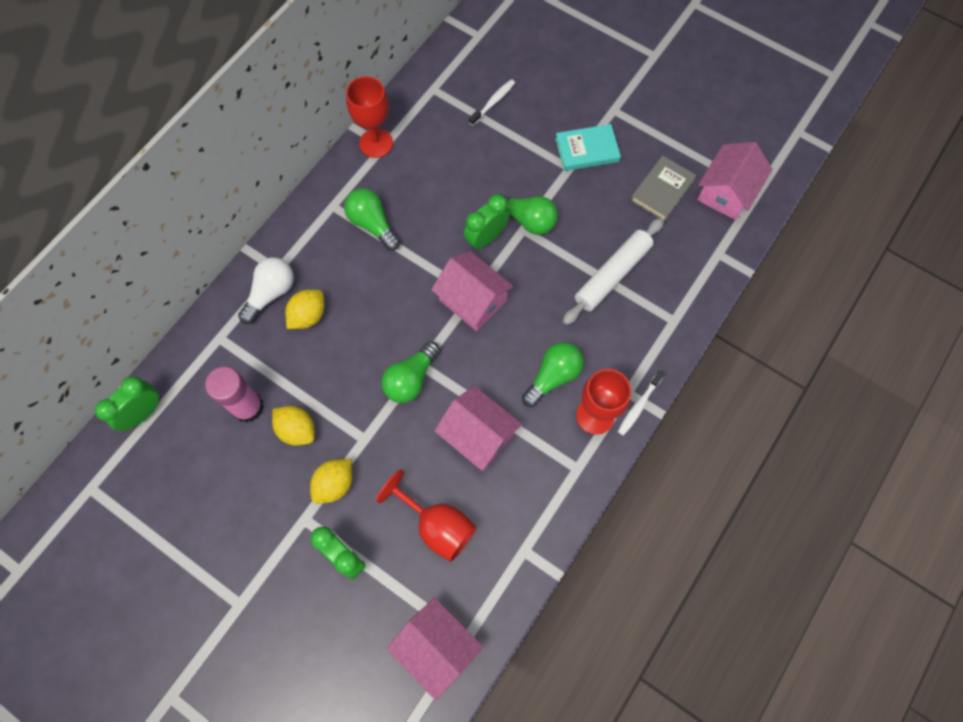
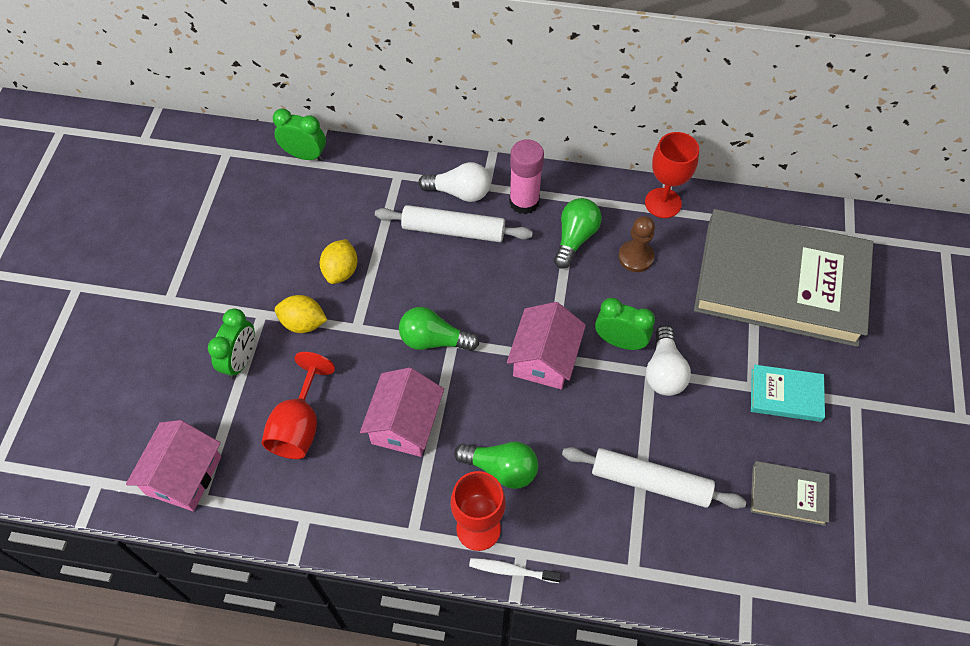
camera: 65 degrees right, 10 degrees down
(248, 407) = (344, 225): pink glue stick -> pink glue stick (524, 202)
(308, 316) = (453, 230): yellow lemon -> white rolling pin
(416, 188) = (635, 257): none -> brown pawn
(493, 102) = (780, 282): white toothbrush -> grey book
(527, 220) = (664, 371): green light bulb -> white light bulb
(587, 150) = (785, 395): turquoise book -> turquoise book turned 45 degrees counterclockwise
(726, 192) = (834, 570): pink house -> none

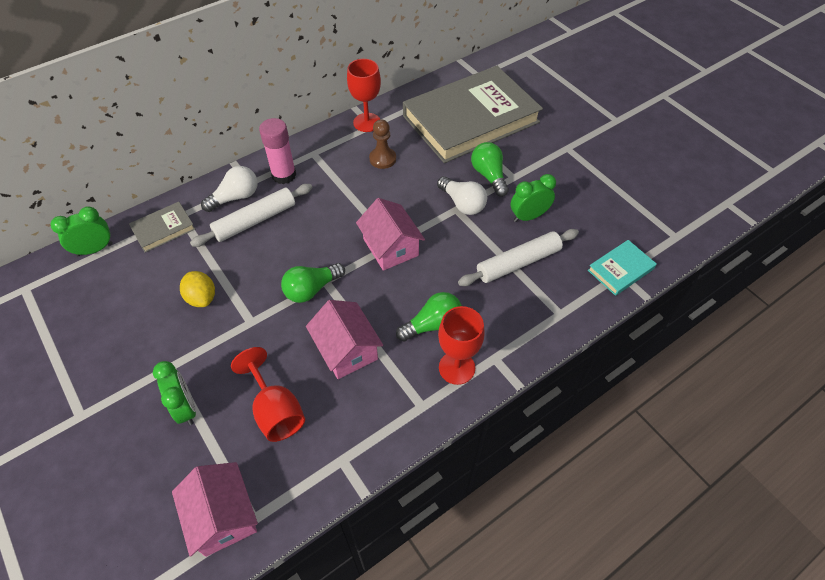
camera: 45 degrees left, 5 degrees down
(303, 323) = (209, 348): yellow lemon -> none
(511, 570) = (500, 372): white toothbrush -> none
(575, 238) = (337, 173): green light bulb -> green light bulb (489, 176)
(620, 341) = (422, 207): green clock -> green clock (528, 216)
(785, 395) = (533, 169): turquoise book -> turquoise book (620, 269)
(788, 494) = (587, 213): grey book -> grey book (163, 229)

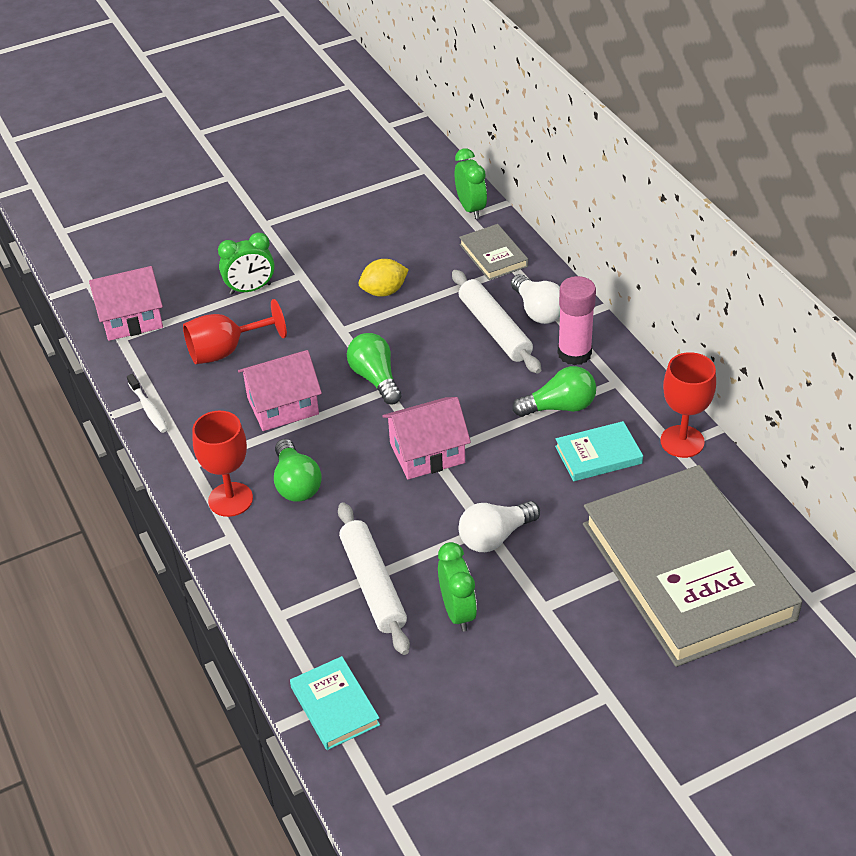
camera: 100 degrees right, 10 degrees down
(356, 462) = (148, 409): none -> white toothbrush
(382, 159) = (598, 455): brown pawn -> turquoise book
(489, 176) = (550, 576): green light bulb -> green light bulb (559, 407)

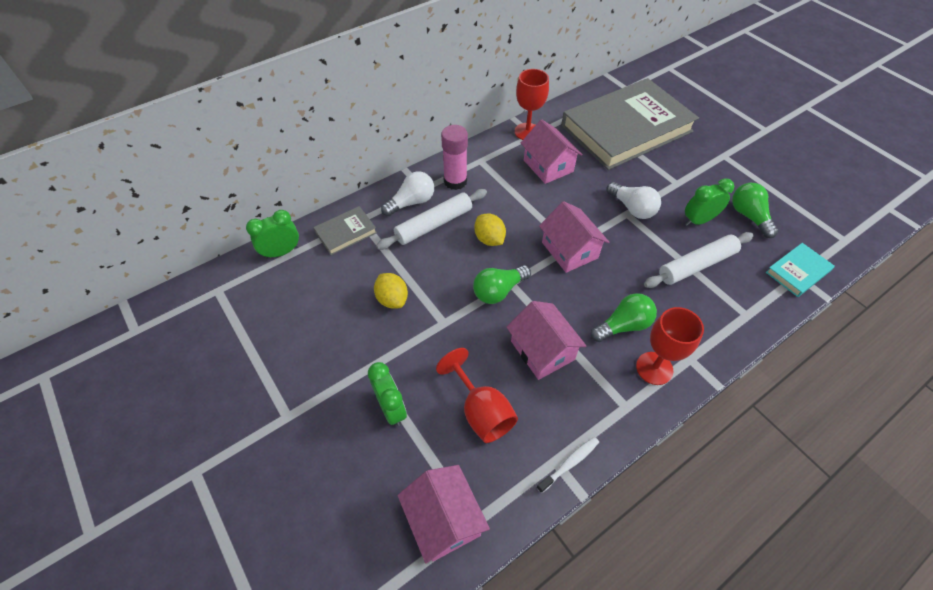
camera: 100 degrees left, 10 degrees up
(460, 378) = (489, 239): none -> yellow lemon
(559, 407) = (509, 185): green light bulb -> green light bulb (749, 216)
(598, 455) = (548, 166): turquoise book -> pink house

